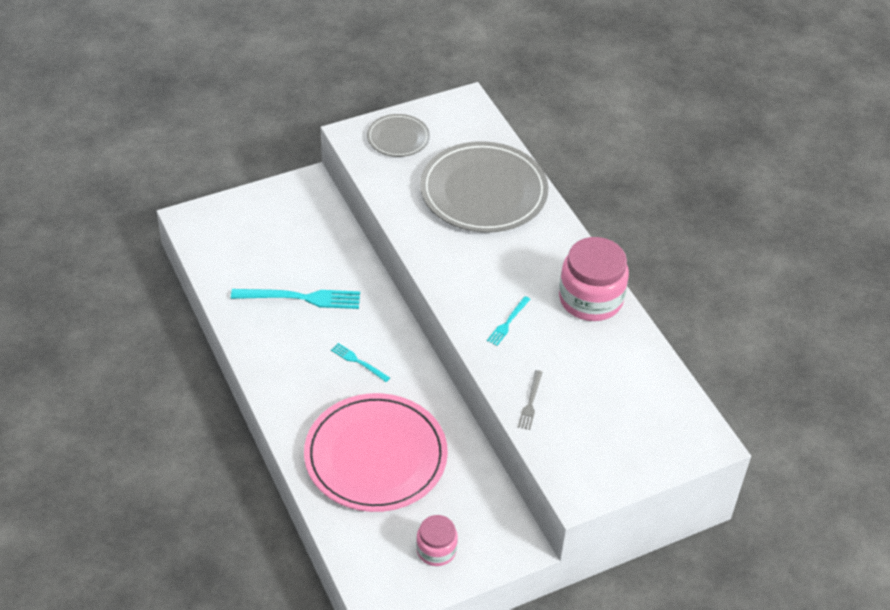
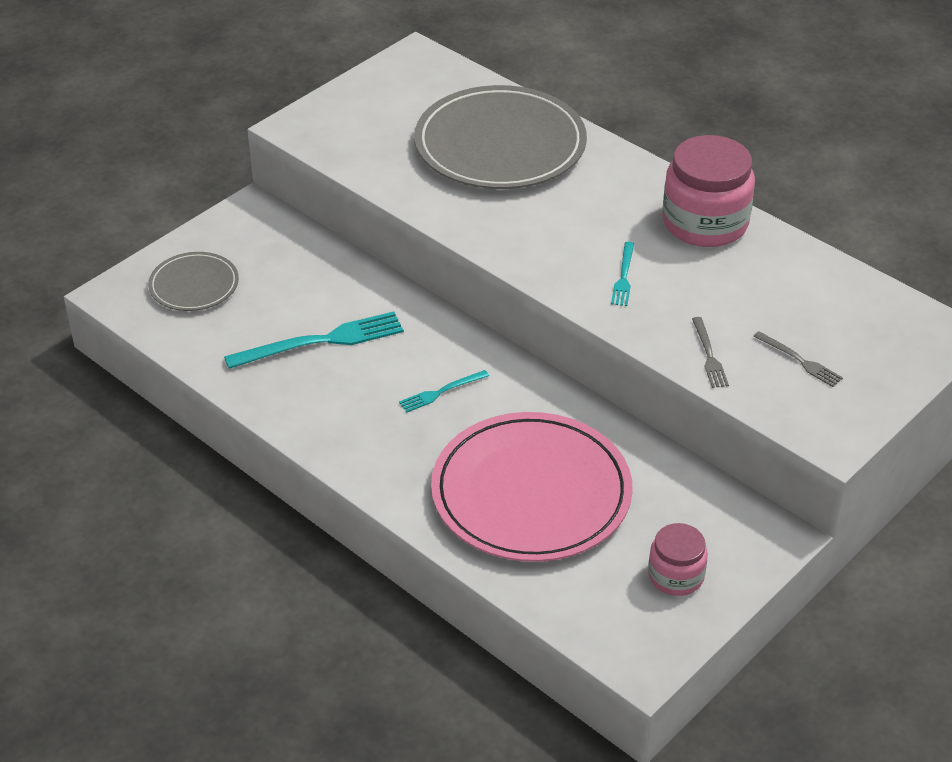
camera: 20 degrees left, 5 degrees down
(358, 362) = (441, 392): turquoise fork -> turquoise fork turned 45 degrees counterclockwise
(398, 138) = (356, 115): grey plate -> grey plate (194, 285)
(591, 428) = (800, 361): none -> grey fork

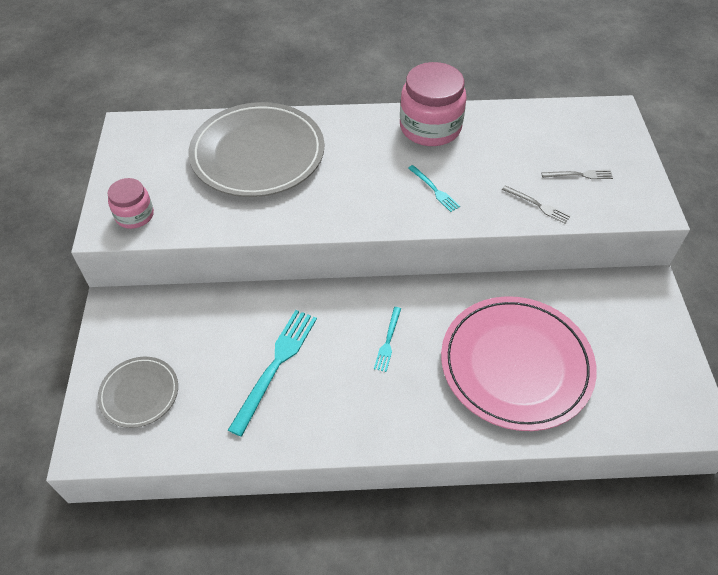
camera: 45 degrees left, 10 degrees up
(676, 576) = (642, 351): pink jar -> pink jar (135, 215)

